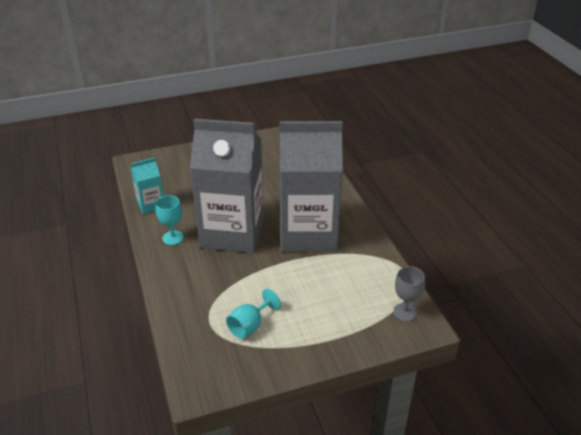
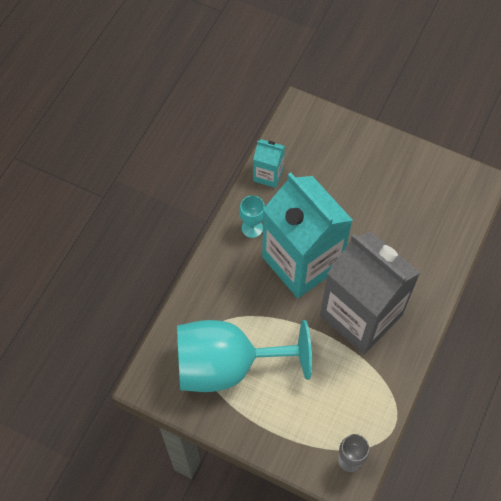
camera: 45 degrees right, 25 degrees up
(232, 232) = (302, 262): grey carton -> turquoise carton
(250, 325) = (227, 365): turquoise goblet -> turquoise goblet, size x2.49

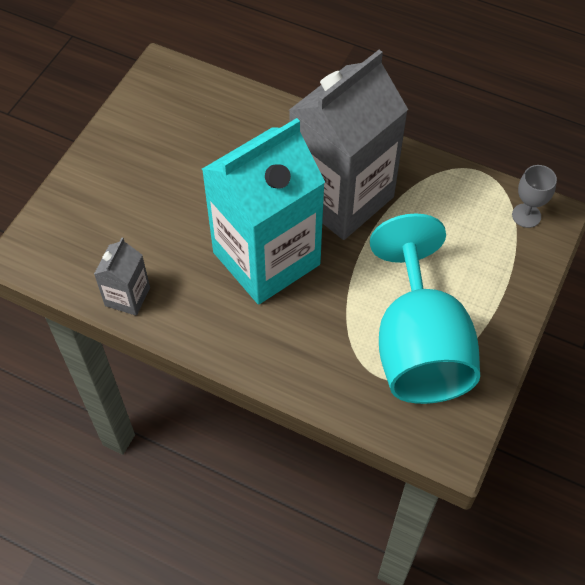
camera: 90 degrees left, 5 degrees down
(252, 228) = (212, 317): turquoise goblet -> none
(268, 175) = (127, 296): turquoise carton -> grey carton

